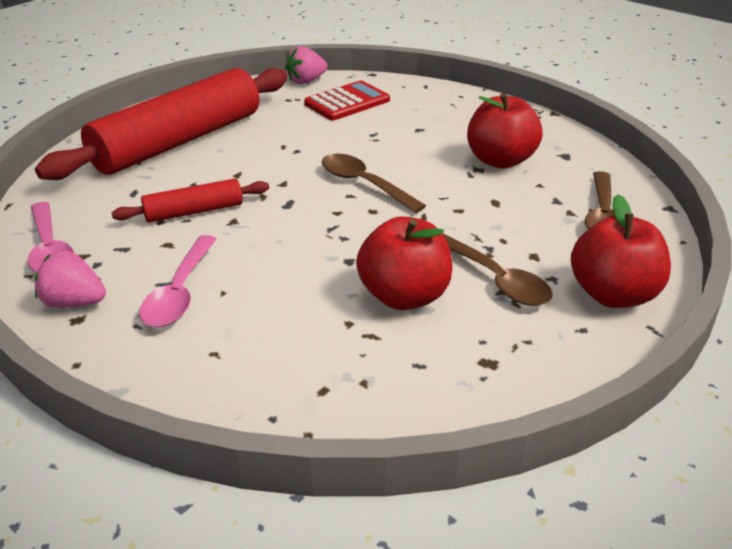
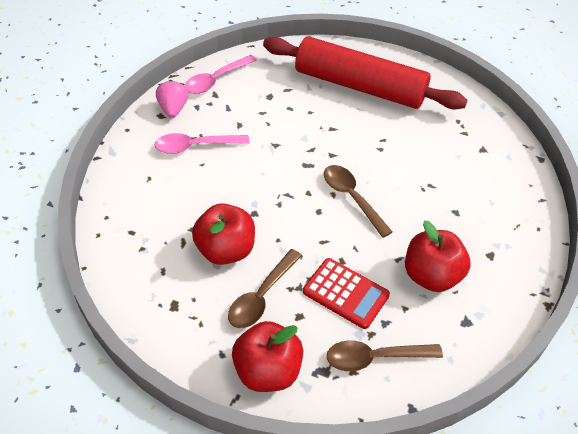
camera: 70 degrees right, 15 degrees up
(194, 211) = (278, 123): red rolling pin -> none
(306, 81) = (496, 122): pink strawberry -> none
(347, 102) = (475, 156): red calculator -> red calculator (345, 293)
(364, 184) = (352, 198): brown spoon -> brown spoon turned 60 degrees counterclockwise

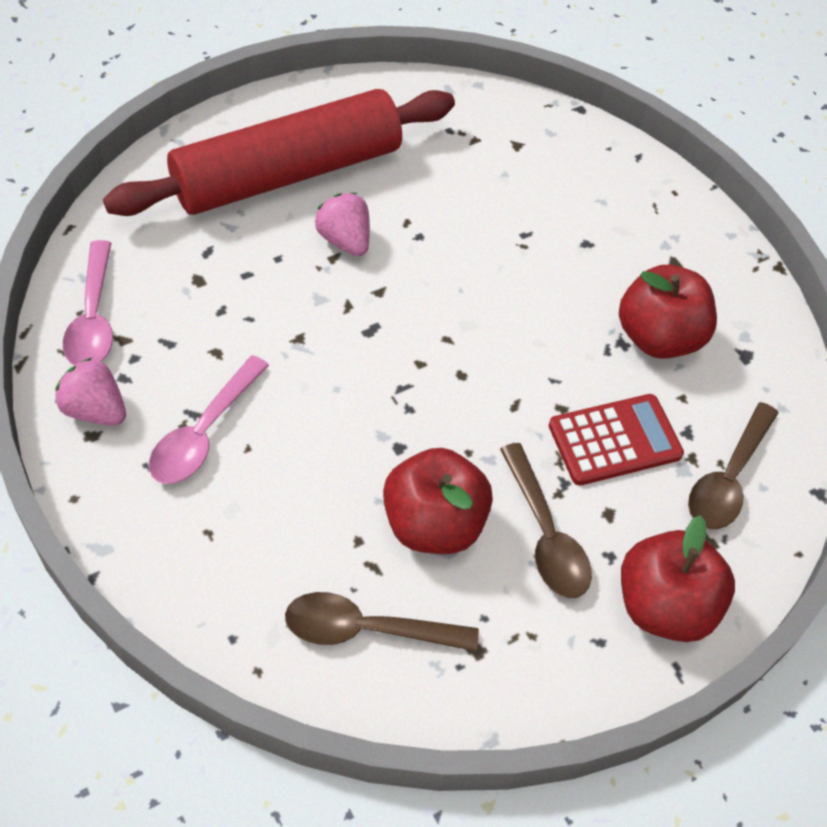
camera: 55 degrees left, 5 degrees up
(346, 126) = (344, 240): none -> pink strawberry
(352, 198) = (472, 325): brown spoon -> brown spoon (366, 629)

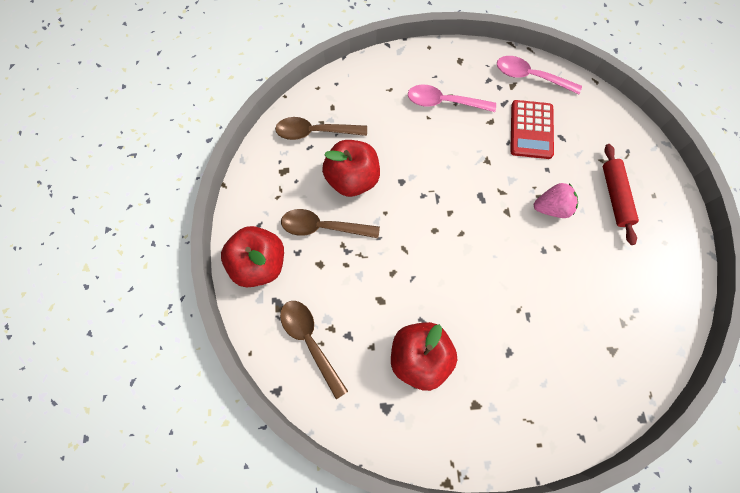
camera: 120 degrees right, 15 degrees up
(95, 410) = (473, 65): pink strawberry -> none
(204, 433) = (444, 102): pink spoon -> pink spoon turned 45 degrees counterclockwise
(287, 173) = (615, 196): red rolling pin -> red rolling pin, size x0.46
(366, 629) = (315, 132): brown spoon -> brown spoon turned 120 degrees counterclockwise
(614, 440) = (360, 291): red calculator -> red calculator (531, 130)

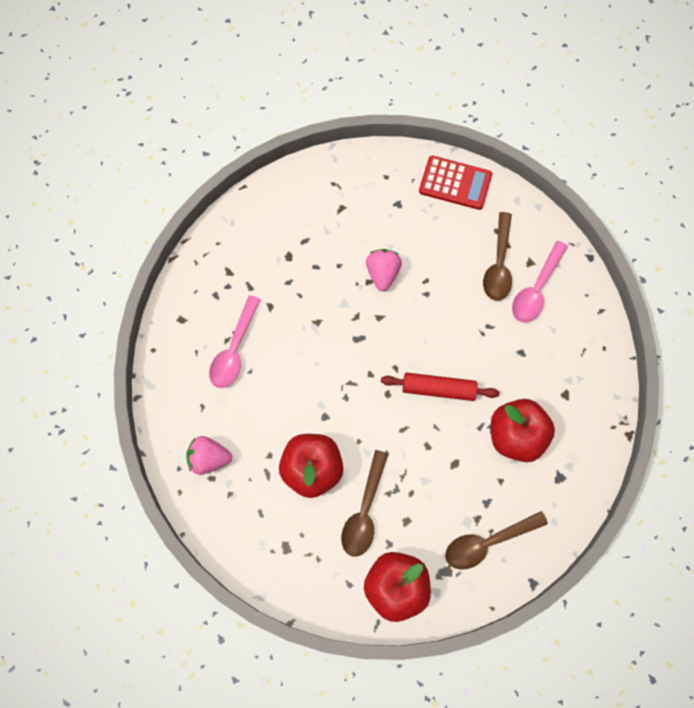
camera: 80 degrees left, 0 degrees up
(315, 132) = (242, 504): brown spoon -> brown spoon (498, 265)
(347, 102) = (209, 459): none -> pink strawberry
(530, 77) = (222, 251): pink spoon -> pink spoon (536, 289)
(531, 130) = (289, 268): red calculator -> red calculator (455, 183)
(615, 196) = (381, 212): red rolling pin -> red rolling pin (438, 389)

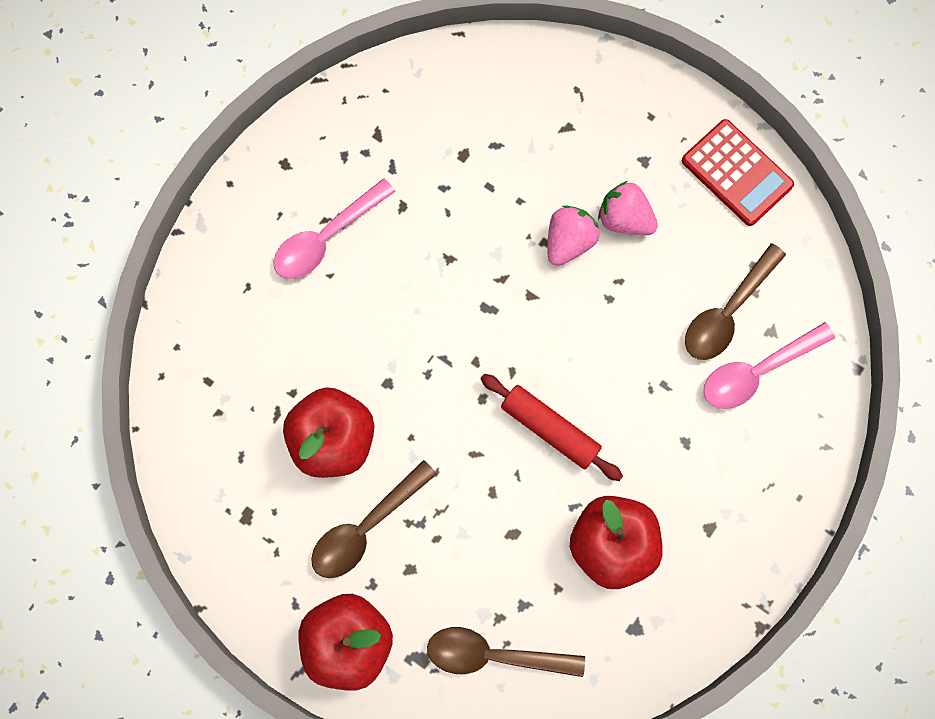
camera: 30 degrees right, 5 degrees up
(209, 459) = (218, 356): pink strawberry -> pink strawberry (624, 219)

